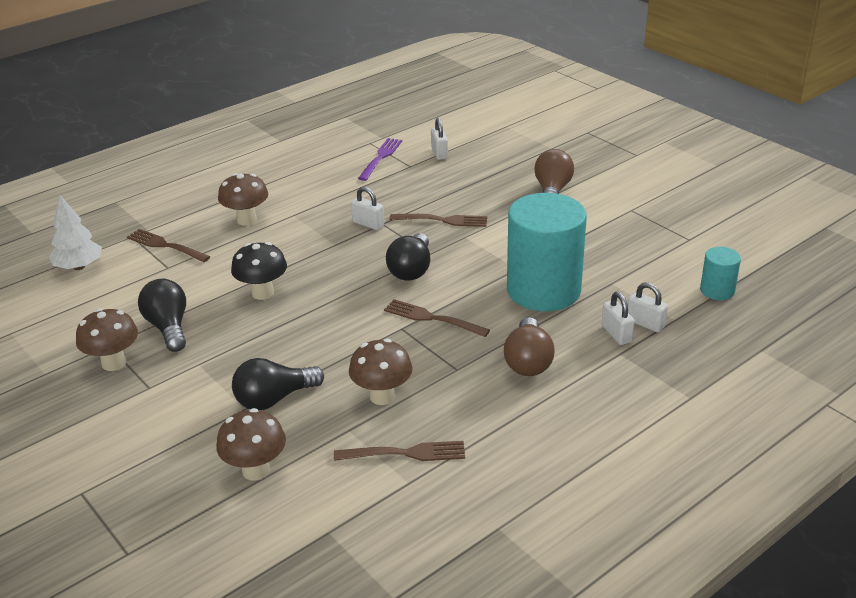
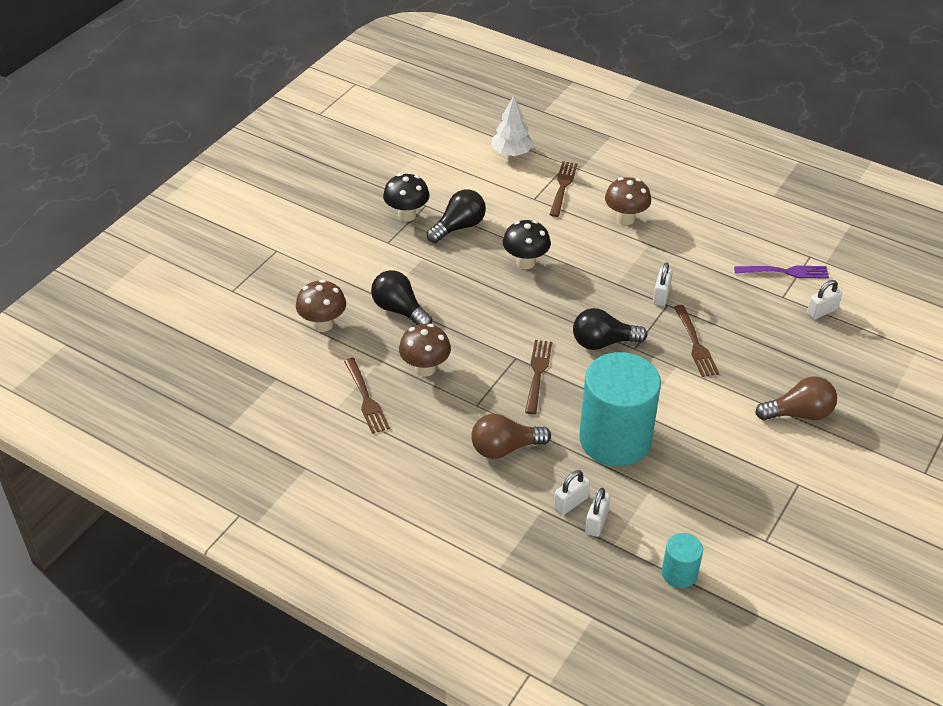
camera: 70 degrees right, 10 degrees up
(114, 363) = (407, 215): brown mushroom -> black mushroom

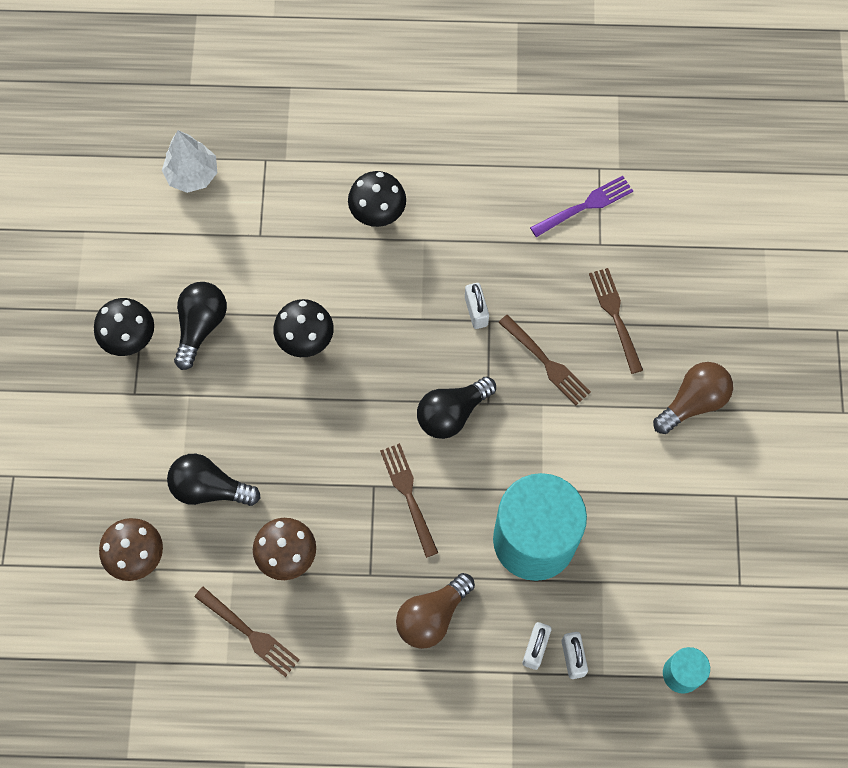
camera: 30 degrees left, 25 degrees up
(562, 187) = (281, 200): brown fork -> brown fork (615, 316)
(625, 219) = (378, 214): brown mushroom -> black mushroom
(822, 311) = (648, 245): white padlock -> none

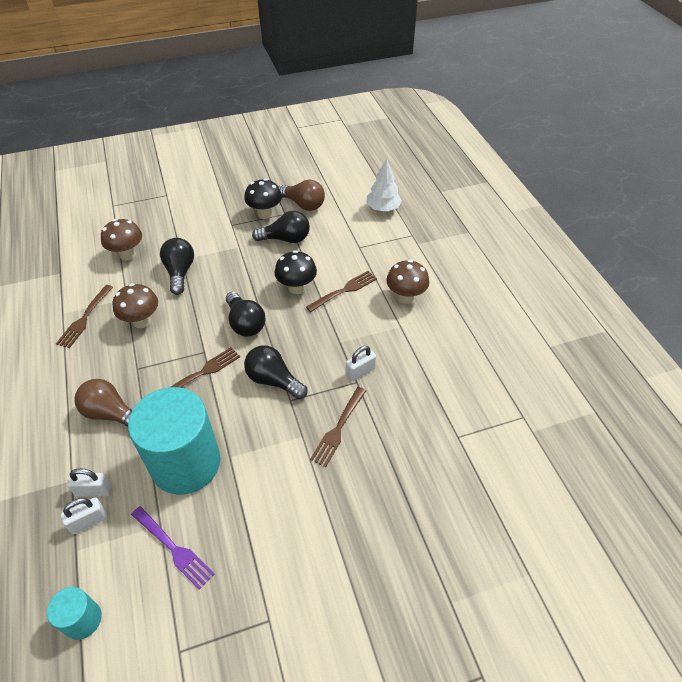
camera: 70 degrees right, 20 degrees down
(344, 423) = (245, 323): none -> black light bulb
(378, 214) = (405, 297): black mushroom -> brown mushroom
(585, 206) = (484, 416): purple fork -> purple fork (173, 548)
(615, 316) = (400, 466): brown fork -> brown fork (344, 290)
(693, 402) = (347, 553): brown light bulb -> brown light bulb (303, 204)

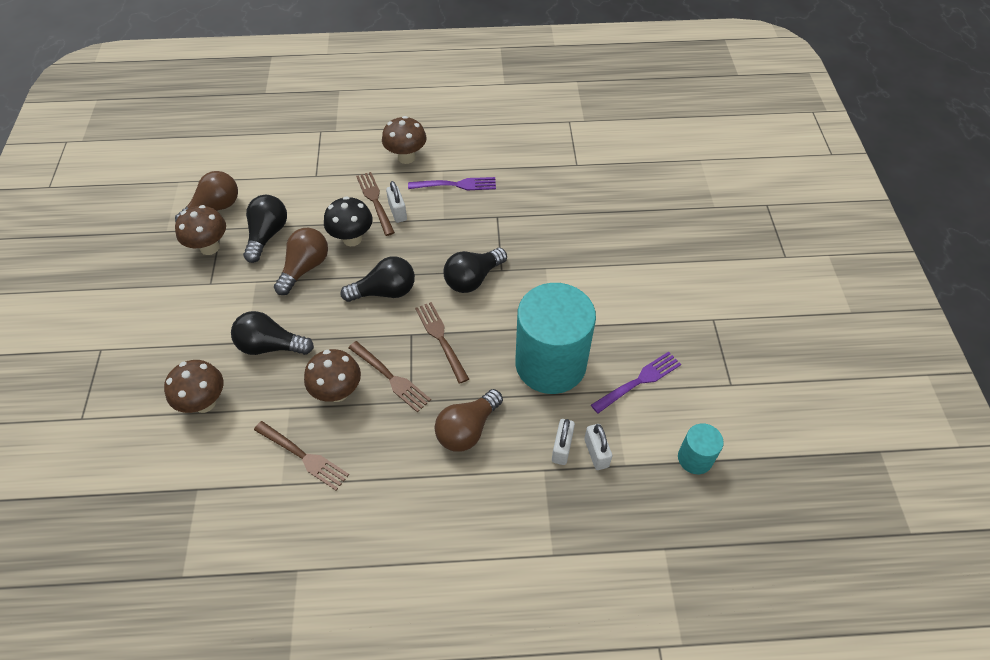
camera: 75 degrees left, 5 degrees up
(258, 269) = (305, 268): none -> brown light bulb
(265, 214) = (209, 247): black mushroom -> brown mushroom
(338, 428) = (545, 240): brown fork -> brown fork (391, 378)
(360, 372) = (486, 211): white padlock -> white padlock (397, 212)
(383, 208) = (264, 143): white tree -> none
(385, 341) = (456, 185): none -> purple fork

